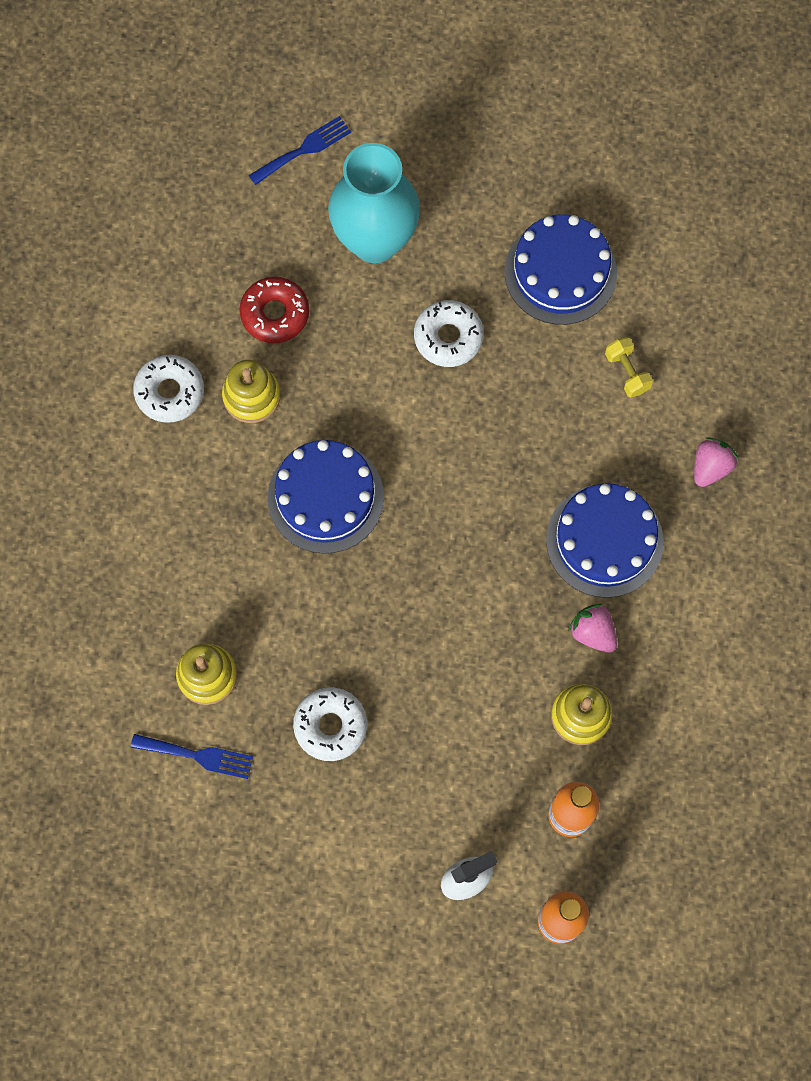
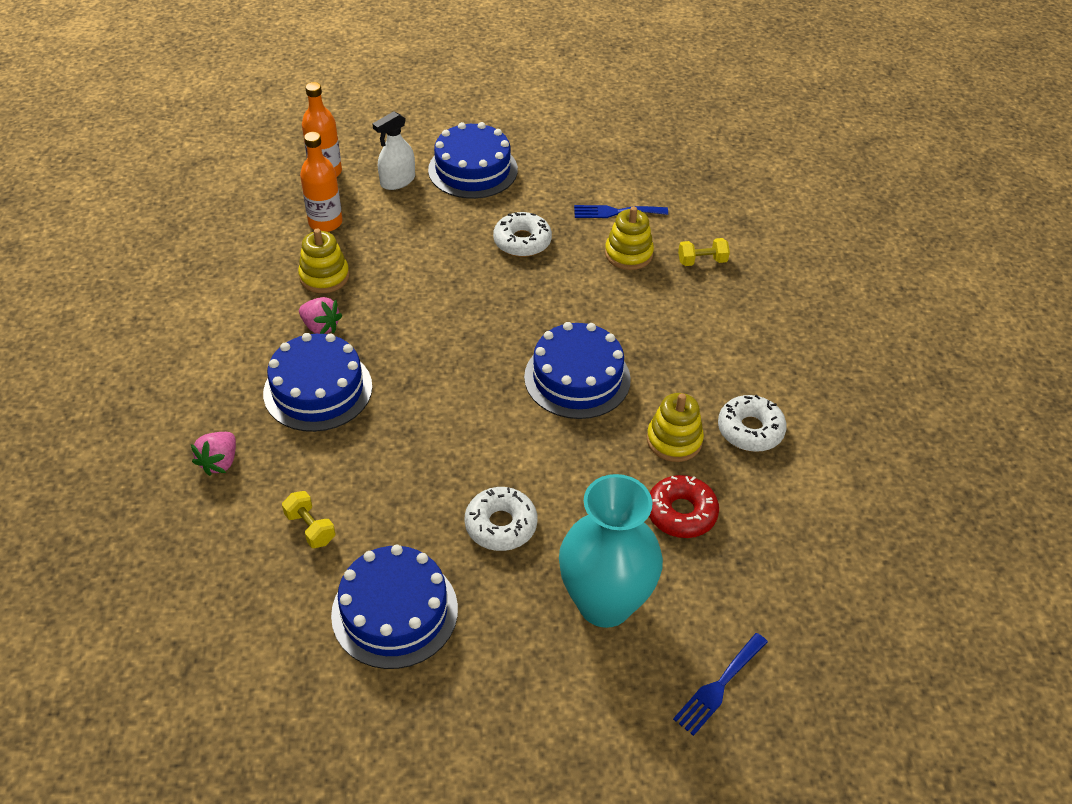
camera: 165 degrees right, 25 degrees down
(123, 643) = (702, 261): none -> yellow dumbbell
(361, 883) = (473, 170): none -> blue cake

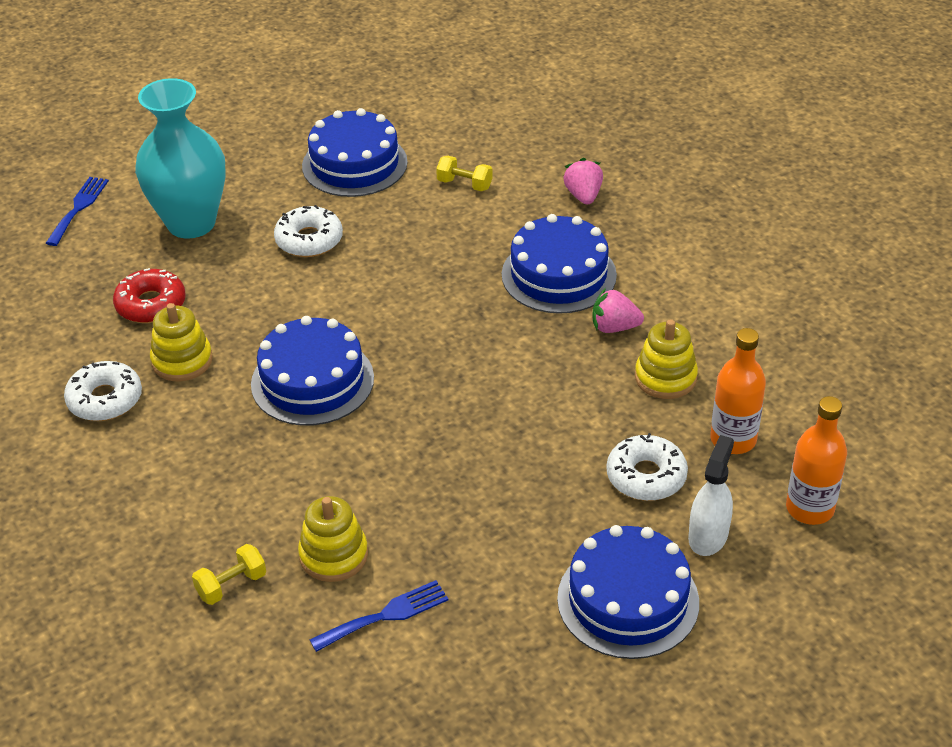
camera: 155 degrees right, 5 degrees down
(522, 241) = (479, 515): white donut -> white donut (646, 476)

